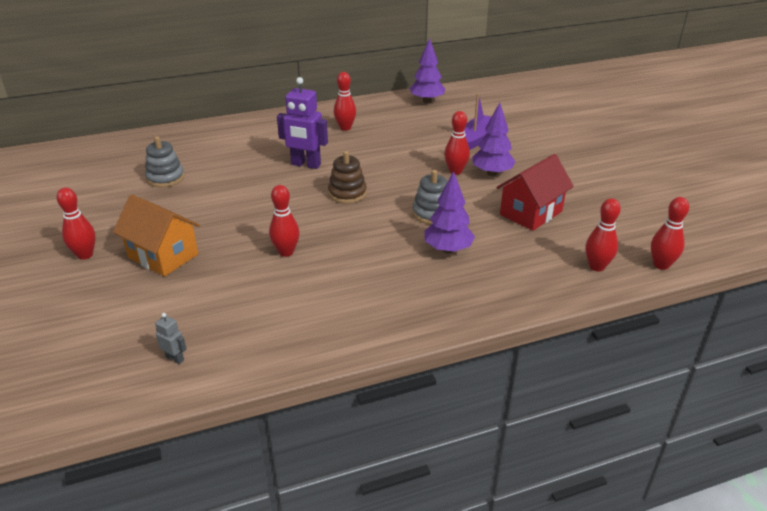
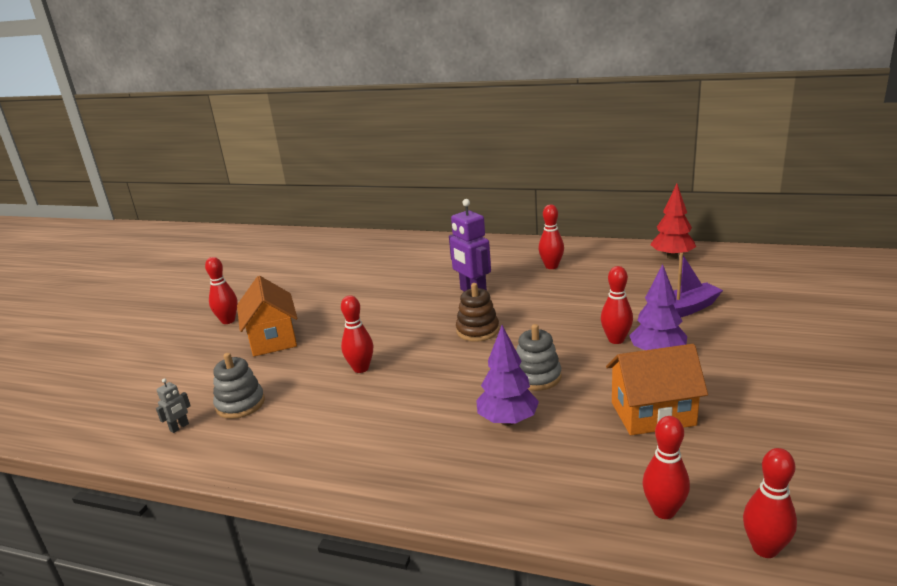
camera: 40 degrees right, 10 degrees down
(165, 178) = (350, 275): grey stacking toy -> grey stacking toy (240, 404)
(175, 358) = (179, 427): grey robot -> grey robot turned 60 degrees clockwise
(426, 101) = (672, 257): purple tree -> red tree
(531, 213) = (653, 414): red house -> orange house

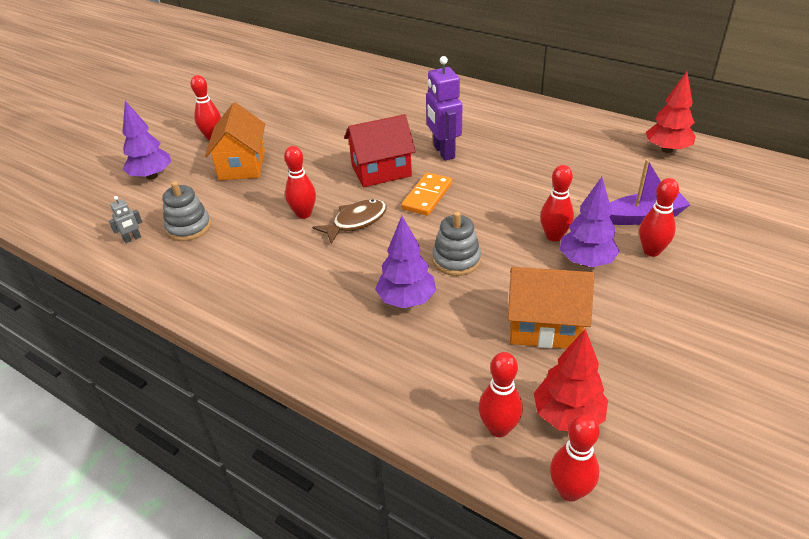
camera: 15 degrees right, 15 degrees up
(175, 366) = (151, 176): none -> purple tree
(419, 365) = (356, 222): none -> brown fish
(420, 318) = (381, 171): none -> red house
(477, 330) = (427, 196): brown stacking toy -> orange domino
(551, 266) = (535, 136): red bowling pin -> red bowling pin (651, 251)
(721, 484) = (567, 416): none -> red tree

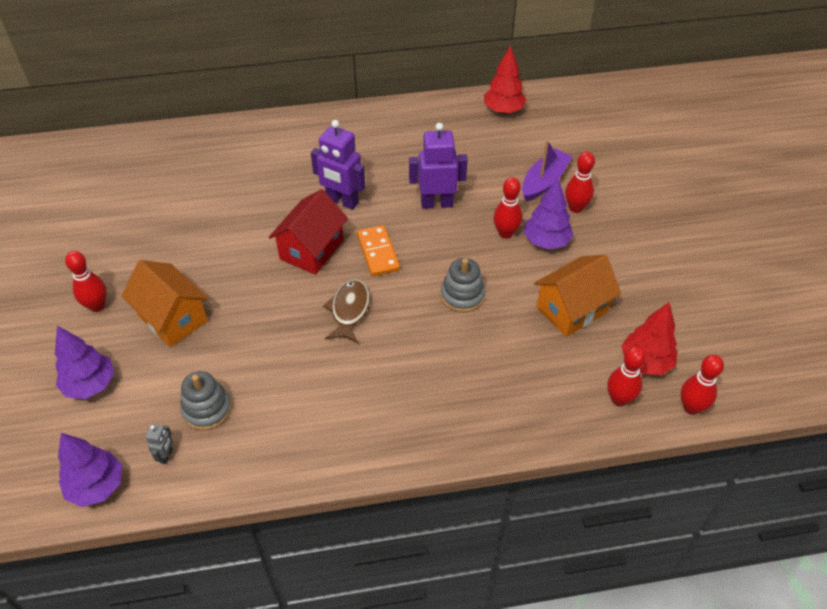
camera: 45 degrees left, 10 degrees up
(304, 214) = (296, 331): red bowling pin -> none
(407, 300) = (465, 351): purple tree -> purple tree (97, 486)
(518, 187) = (437, 203): none -> purple robot

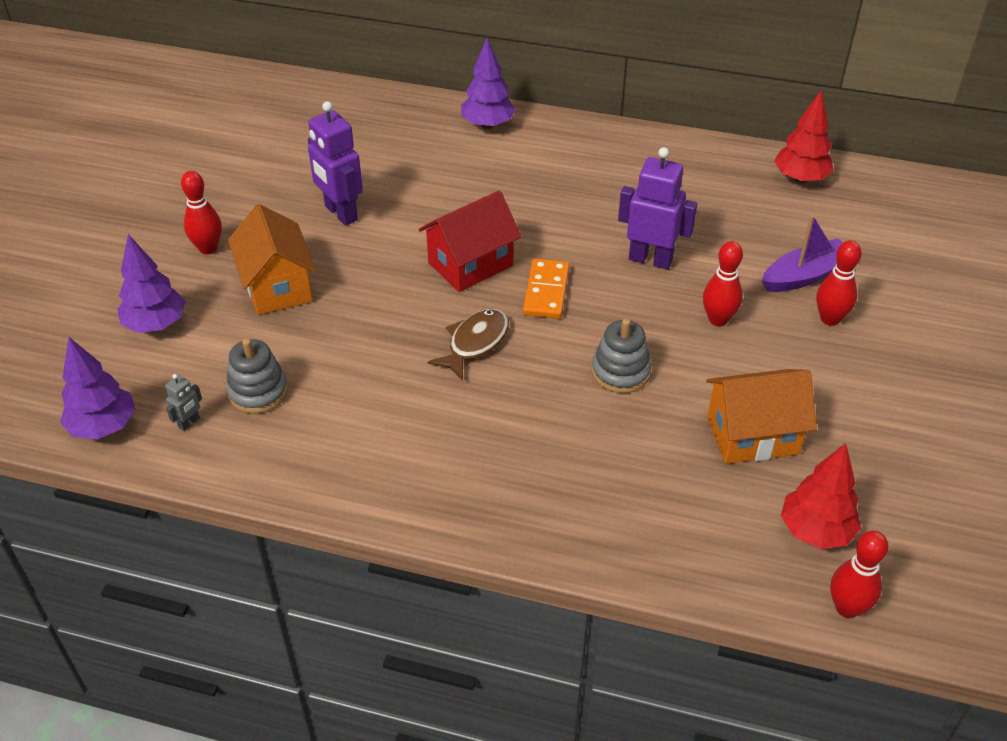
camera: 25 degrees right, 5 degrees down
(342, 201) = (537, 223): purple robot -> purple robot (340, 213)
(546, 241) = (766, 346): purple tree -> purple tree (488, 125)
(619, 399) = (752, 561): red bowling pin -> none

